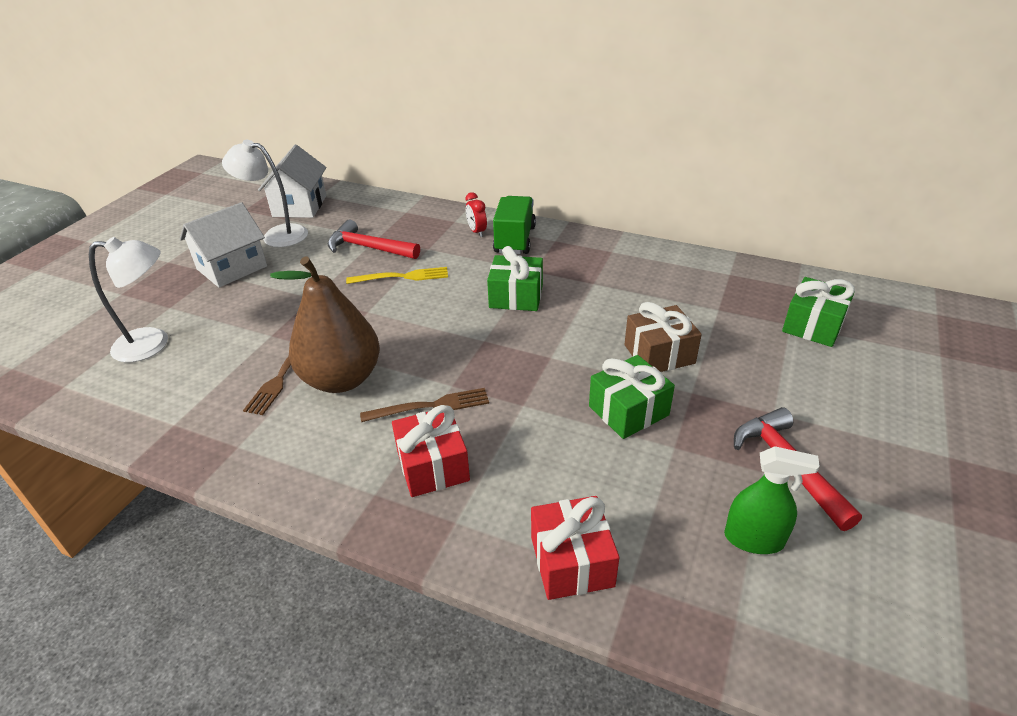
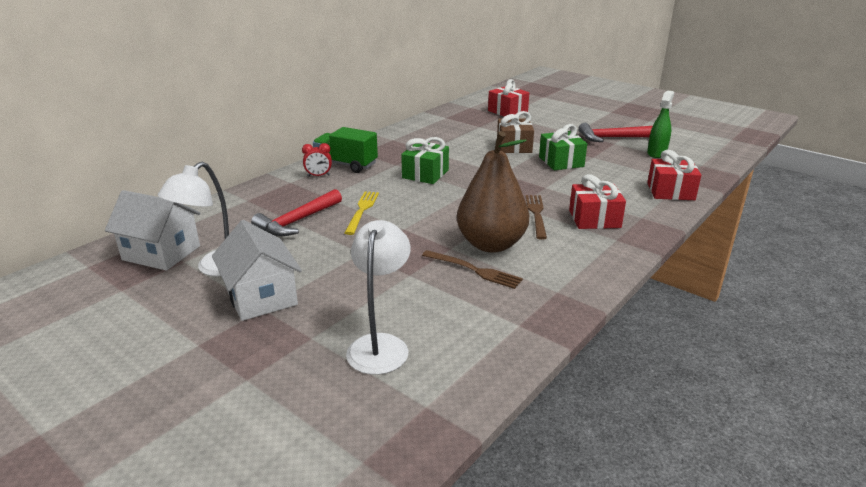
camera: 75 degrees left, 10 degrees down
(813, 325) = (507, 111): green gift -> red gift

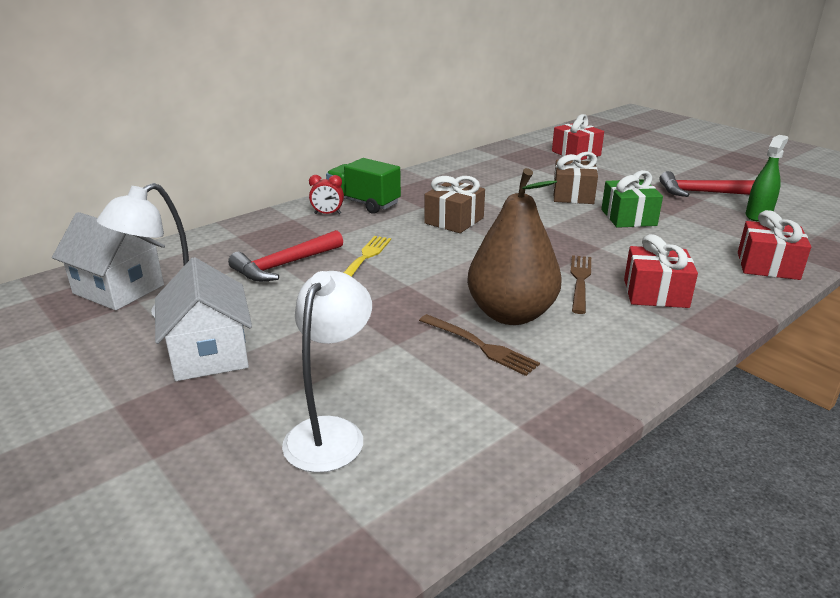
camera: 10 degrees right, 0 degrees up
(425, 174) = (454, 220): green gift -> brown gift

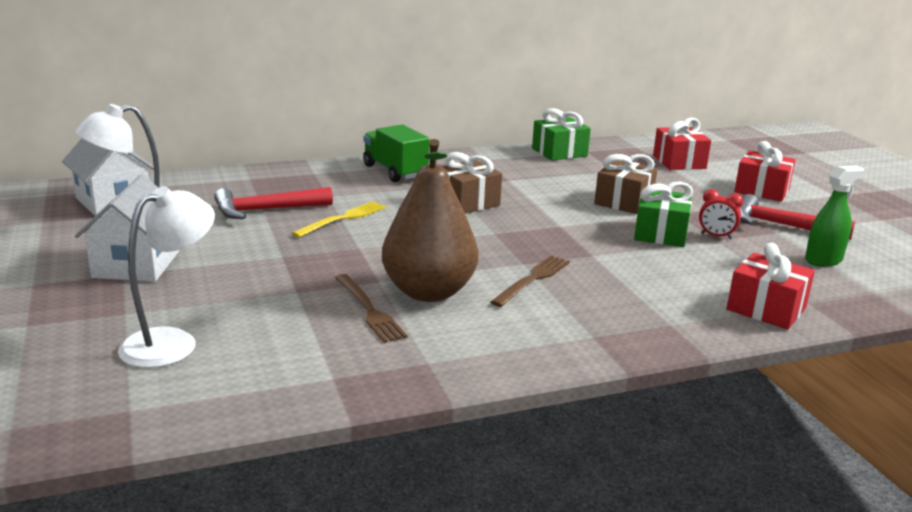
camera: 20 degrees right, 5 degrees down
(327, 214) = (350, 175): red clock -> red clock (716, 236)
(479, 161) = (559, 152): none -> green gift
(655, 293) = (600, 306): red gift -> red gift (761, 190)

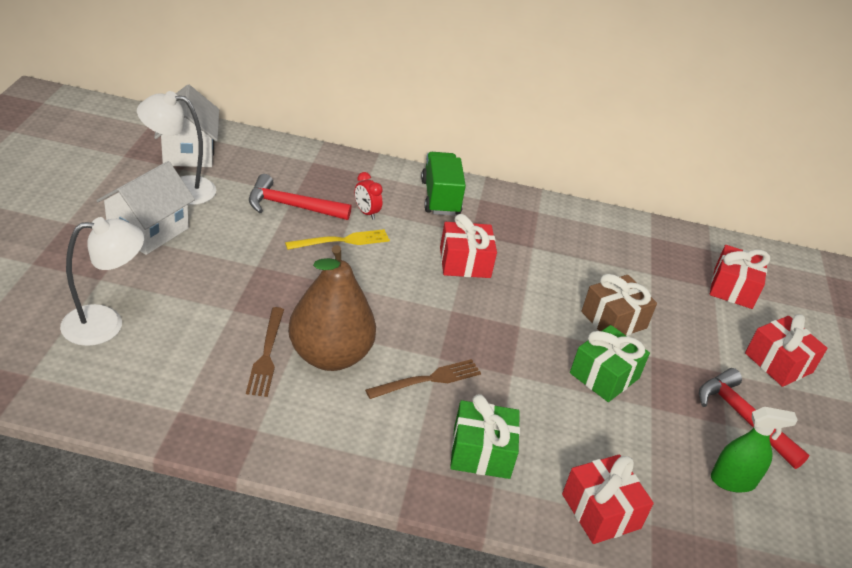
camera: 25 degrees right, 15 degrees up
(467, 202) = (465, 262): brown gift -> red gift
(559, 152) = (621, 229): green gift -> green gift (481, 452)
(716, 236) = (656, 402): red clock -> red clock (366, 212)

